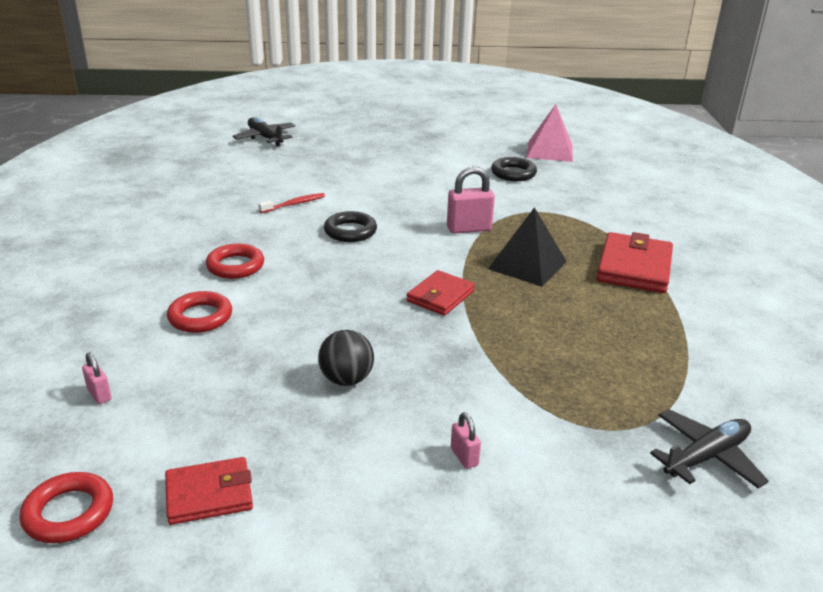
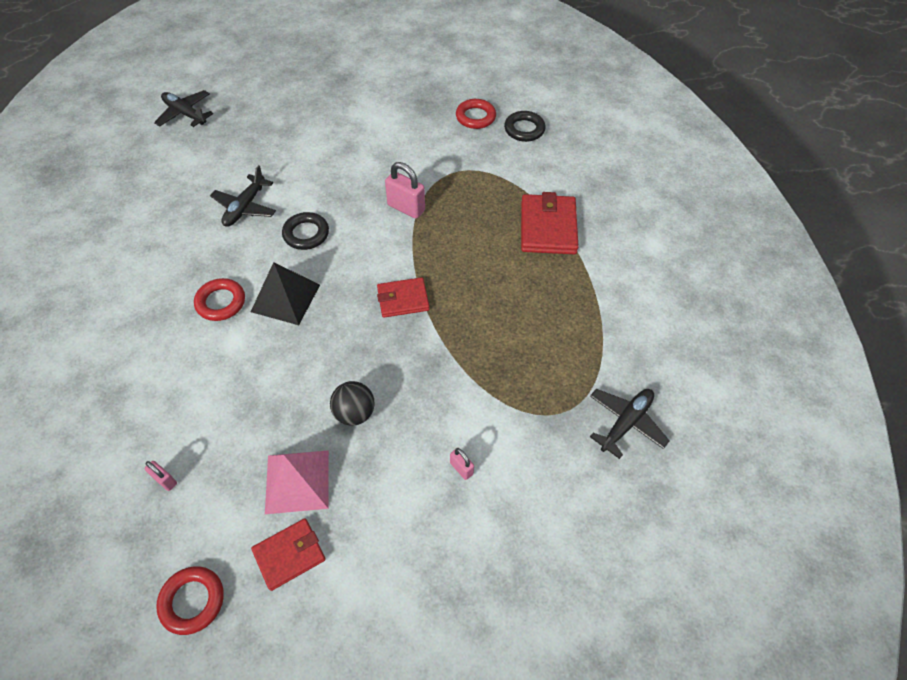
camera: 15 degrees left, 25 degrees up
(200, 317) = (214, 372): red ring -> red ring (475, 117)
(294, 204) = (245, 207): red toothbrush -> black plane
(440, 296) = (403, 299): red wallet -> red wallet turned 60 degrees clockwise
(469, 229) = (406, 208): pink padlock -> pink padlock turned 60 degrees clockwise
(513, 173) = (427, 121): black ring -> black ring (524, 129)
(527, 265) = (464, 244): black pyramid -> black pyramid (286, 298)
(549, 151) = (452, 82): pink pyramid -> pink pyramid (297, 481)

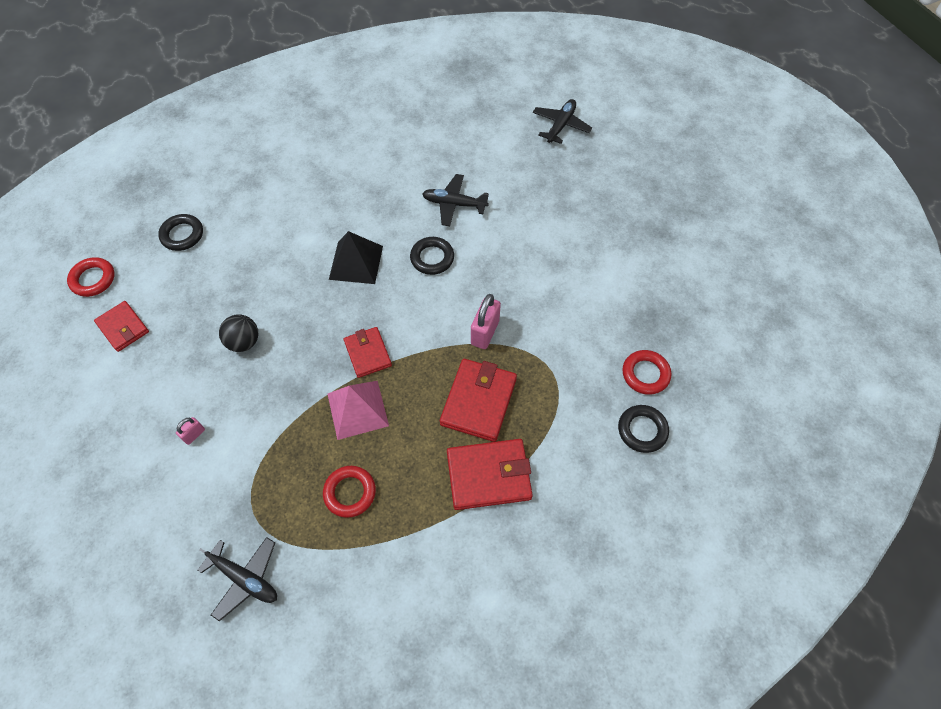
camera: 80 degrees right, 5 degrees up
(165, 480) = (182, 235): pink padlock -> black ring
(221, 302) = (345, 219): red ring -> red ring (350, 492)
(297, 481) = (182, 317): pink pyramid -> pink pyramid (357, 409)
(476, 223) = (478, 401): none -> red wallet

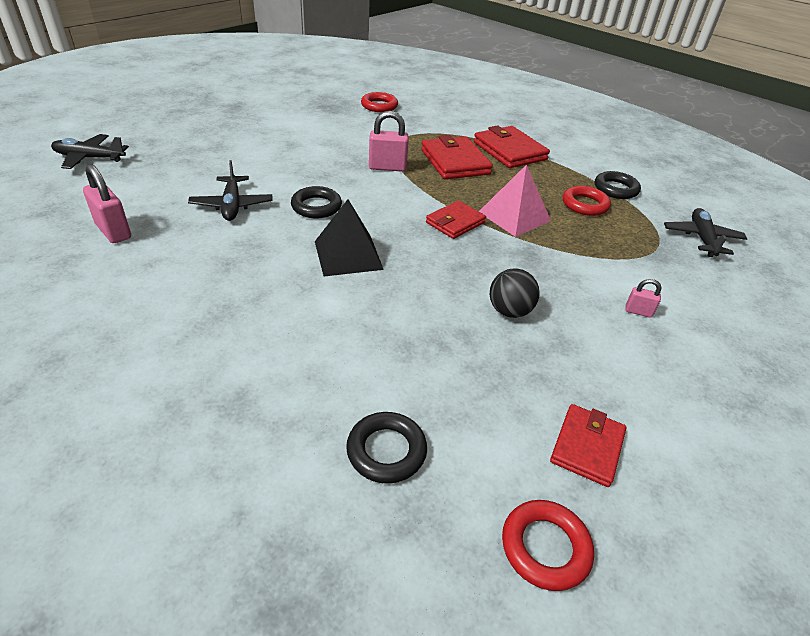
camera: 115 degrees left, 20 degrees down
(442, 138) = (113, 231): none -> pink padlock
(478, 401) = (455, 162): red wallet -> red wallet turned 75 degrees clockwise
(642, 430) = (424, 105): black ring -> black ring (615, 189)

